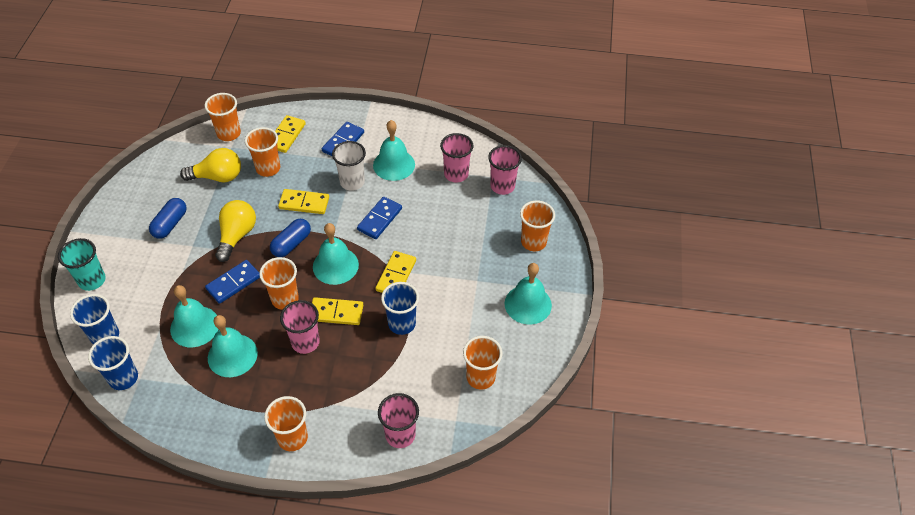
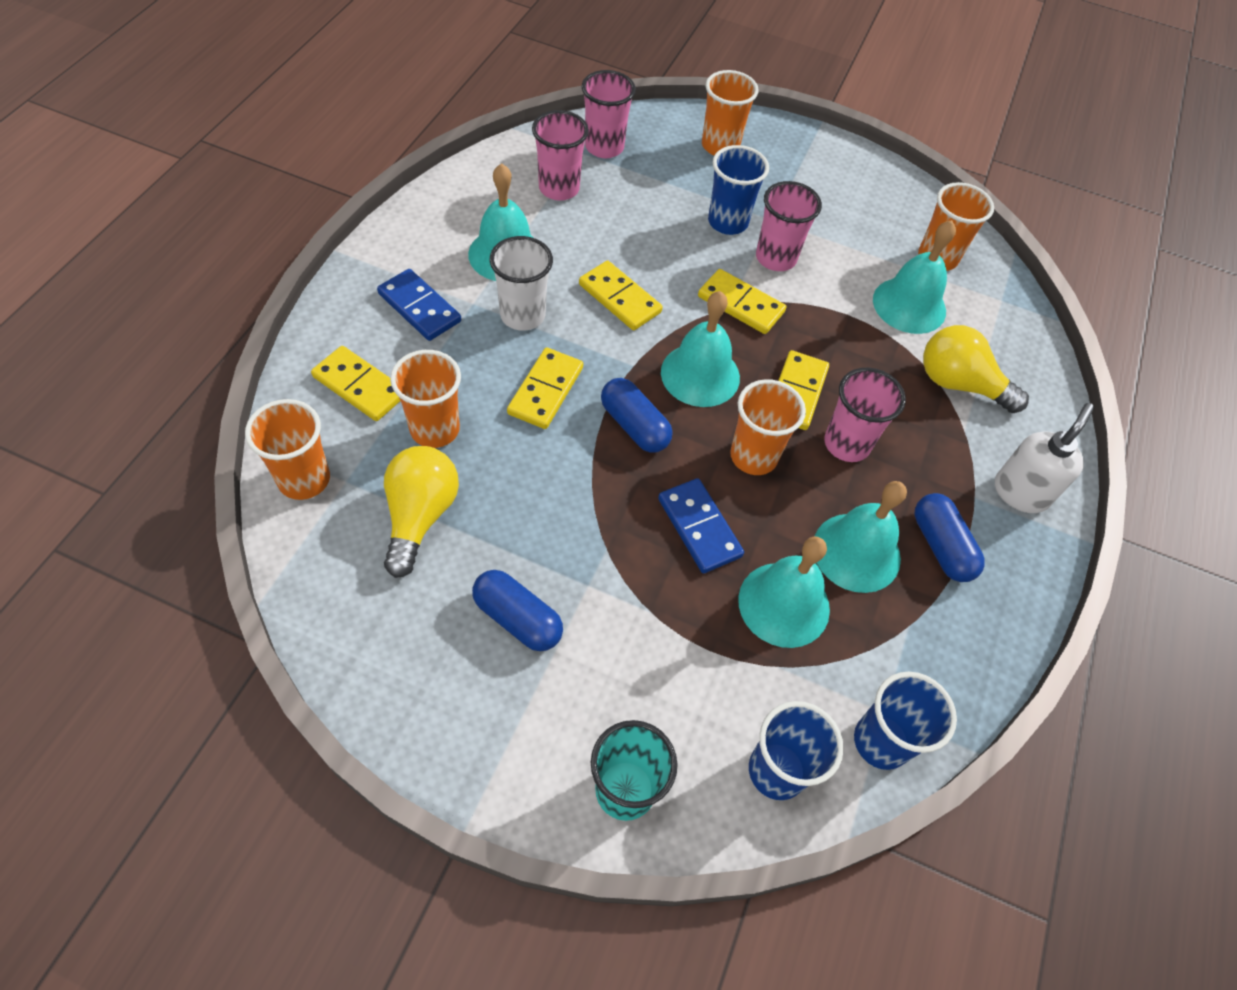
camera: 80 degrees left, 5 degrees up
(237, 235) = (588, 506): yellow light bulb -> yellow light bulb (959, 384)
(244, 396) = (941, 546): none -> blue capsule
(292, 438) = (1020, 492): orange cup -> white soap dispenser
(380, 219) = (620, 298): blue domino -> yellow domino
(400, 435) = (1021, 363): pink cup -> pink cup (775, 258)
(402, 323) = (833, 318): blue cup -> blue cup (727, 222)
(528, 304) = (826, 181): turquoise bell -> turquoise bell (909, 305)

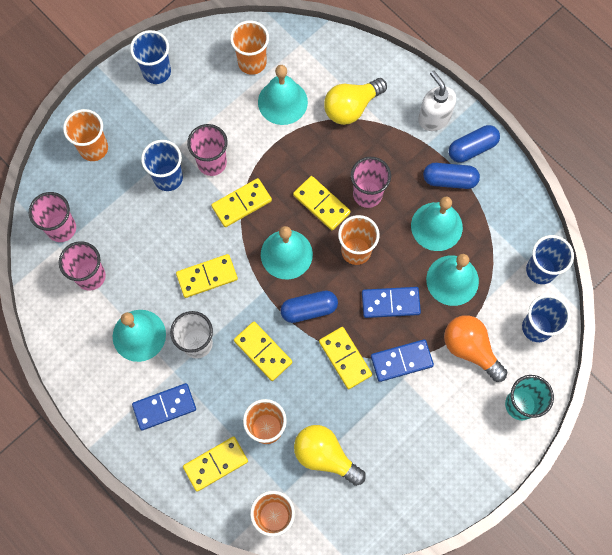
camera: 60 degrees left, 15 degrees up
(517, 618) = (409, 424): blue capsule -> blue capsule (472, 148)
(583, 494) = (345, 358): none -> yellow domino
(615, 573) = (401, 361): none -> blue domino
(684, 671) = (470, 349): none -> orange light bulb
(854, 173) = (157, 72): none -> blue cup

